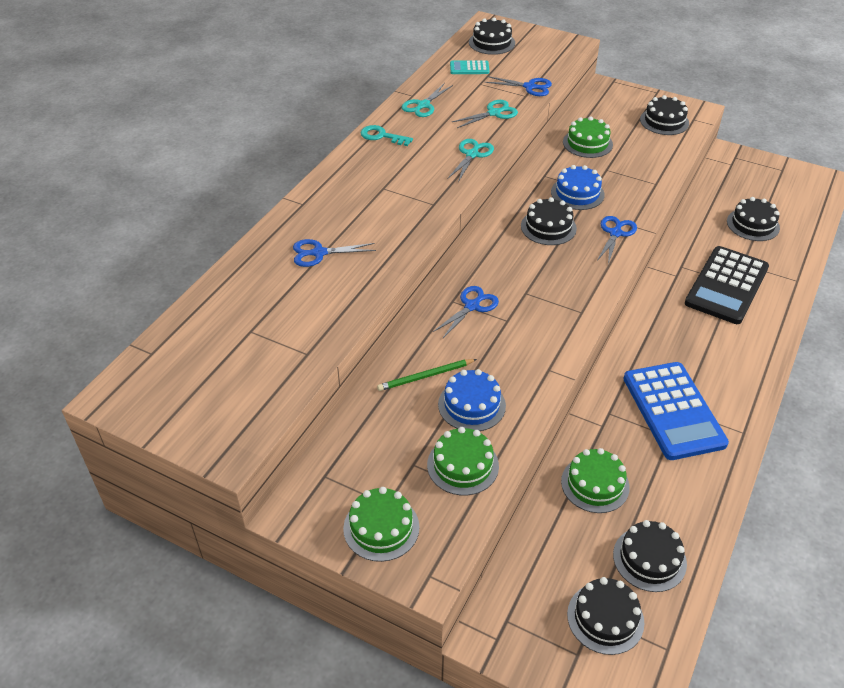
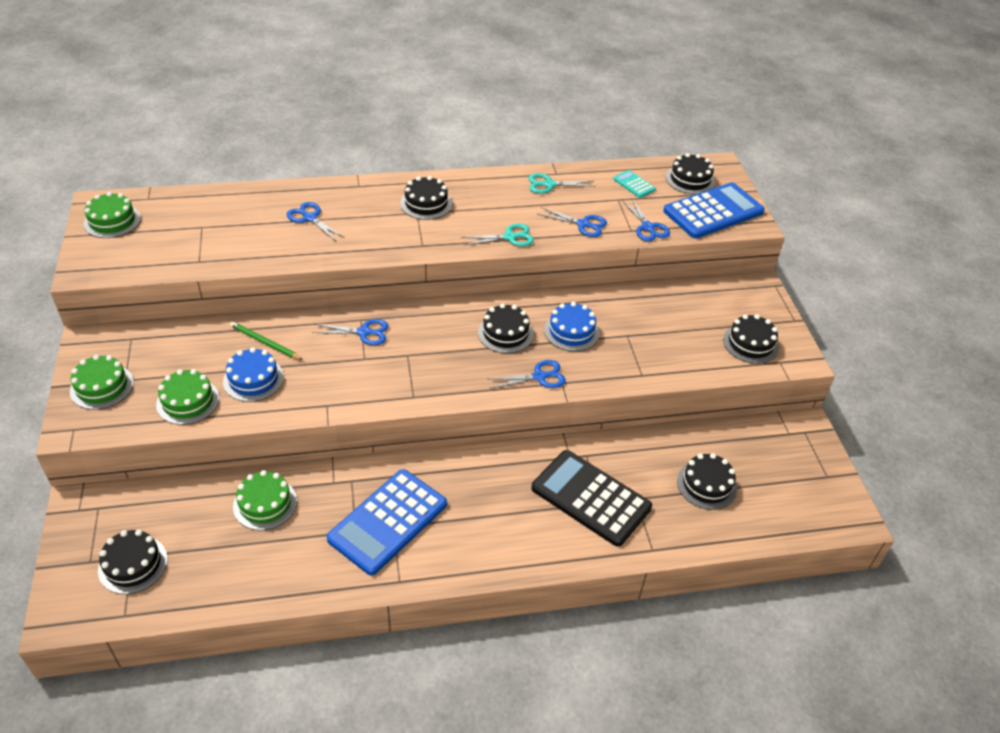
camera: 50 degrees right, 0 degrees up
(382, 136) = (482, 183): turquoise key -> none
(494, 113) = (583, 224): turquoise scissors -> blue scissors
(541, 52) = (713, 212): none -> blue calculator
(587, 143) = (653, 308): green cake -> green cake (112, 221)
(649, 559) = (208, 569): black cake -> black cake (426, 203)
(726, 285) = (591, 498): black calculator -> black calculator turned 45 degrees clockwise

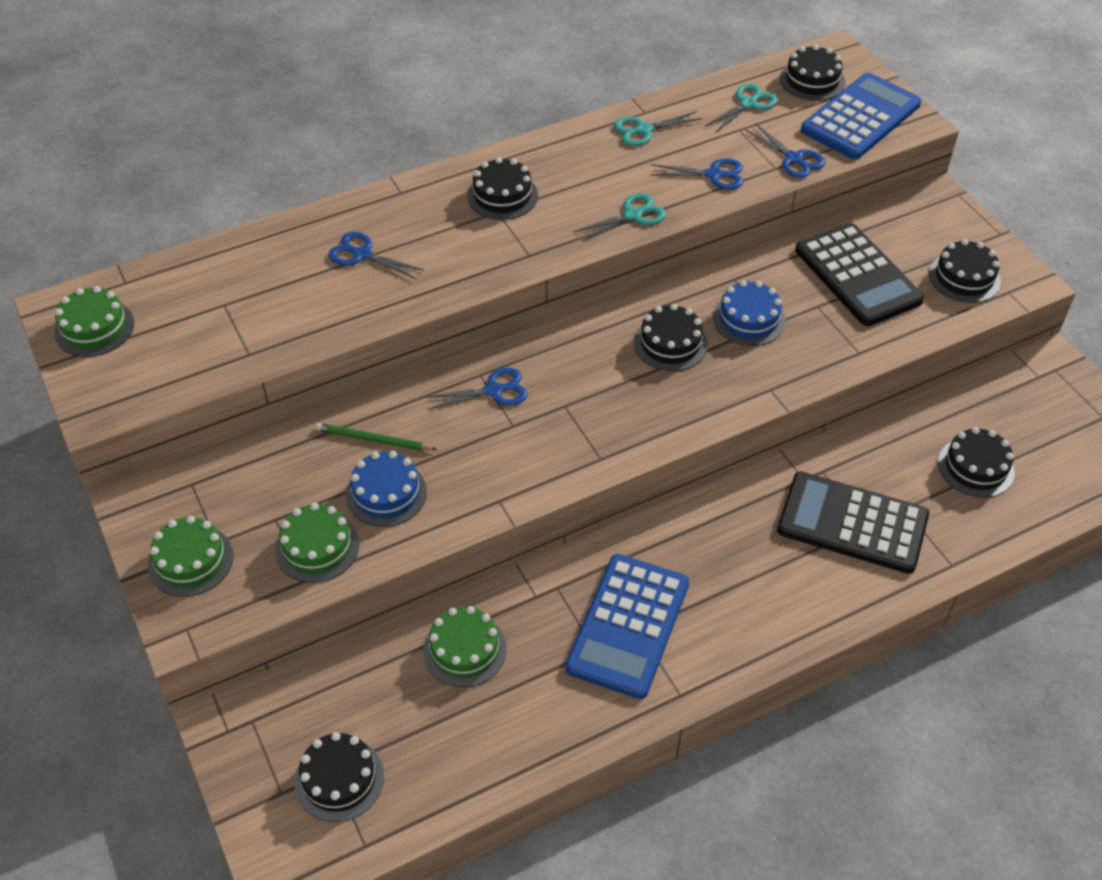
camera: 15 degrees left, 5 degrees up
(539, 377) = (740, 389): blue scissors -> none
(634, 184) = (748, 104): turquoise calculator -> turquoise scissors
(668, 322) = (857, 275): none -> black calculator

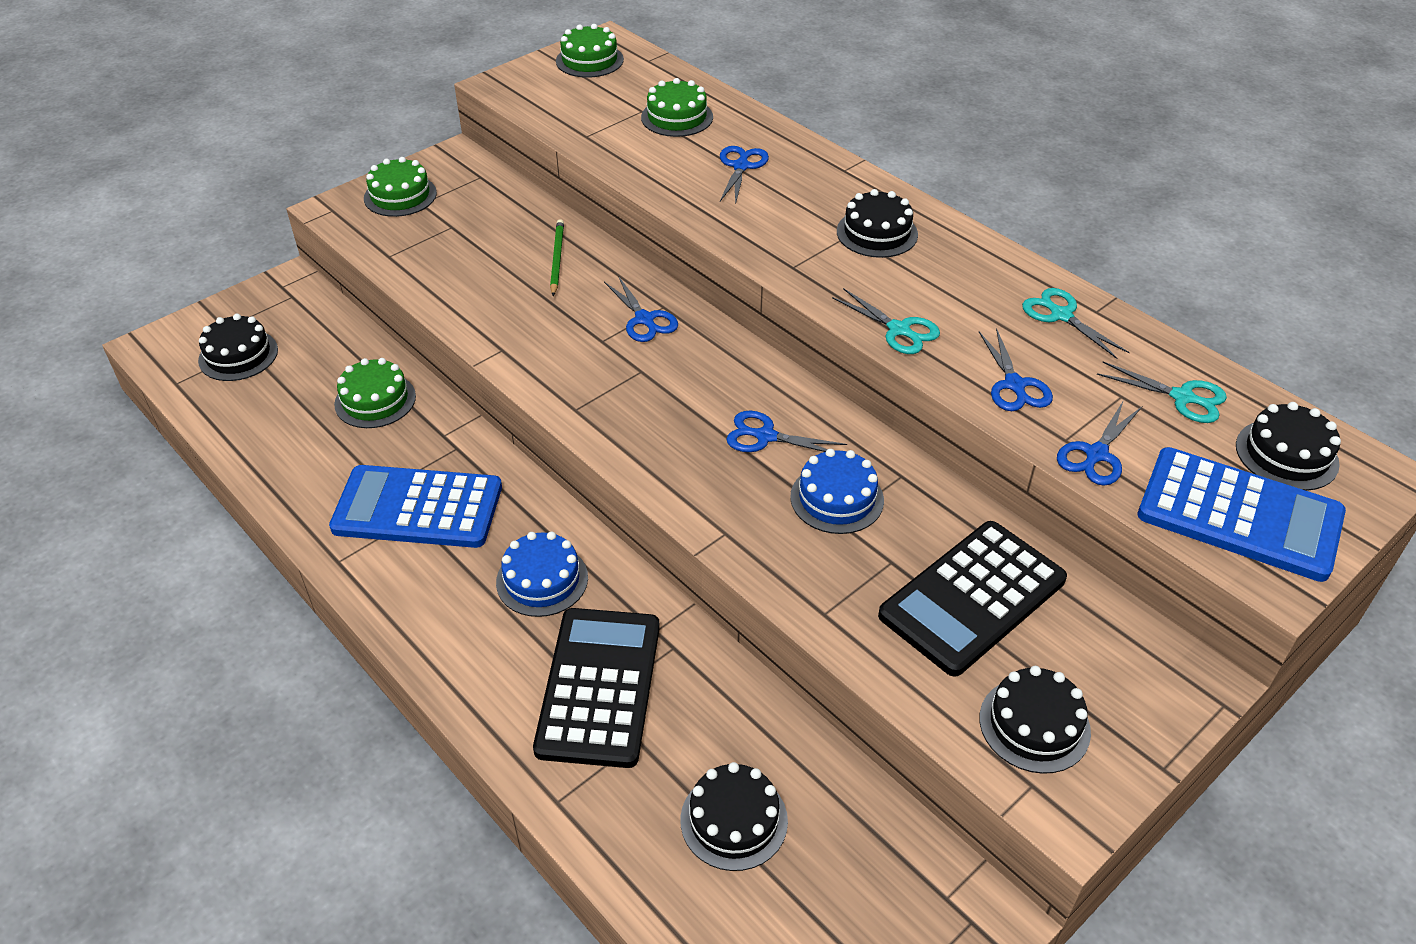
camera: 75 degrees right, 5 degrees down
(317, 547) = (425, 255): green cake -> green cake (677, 117)
(386, 493) = (494, 280): blue cake -> blue cake (542, 580)
(670, 343) = (765, 436): black cake -> blue scissors

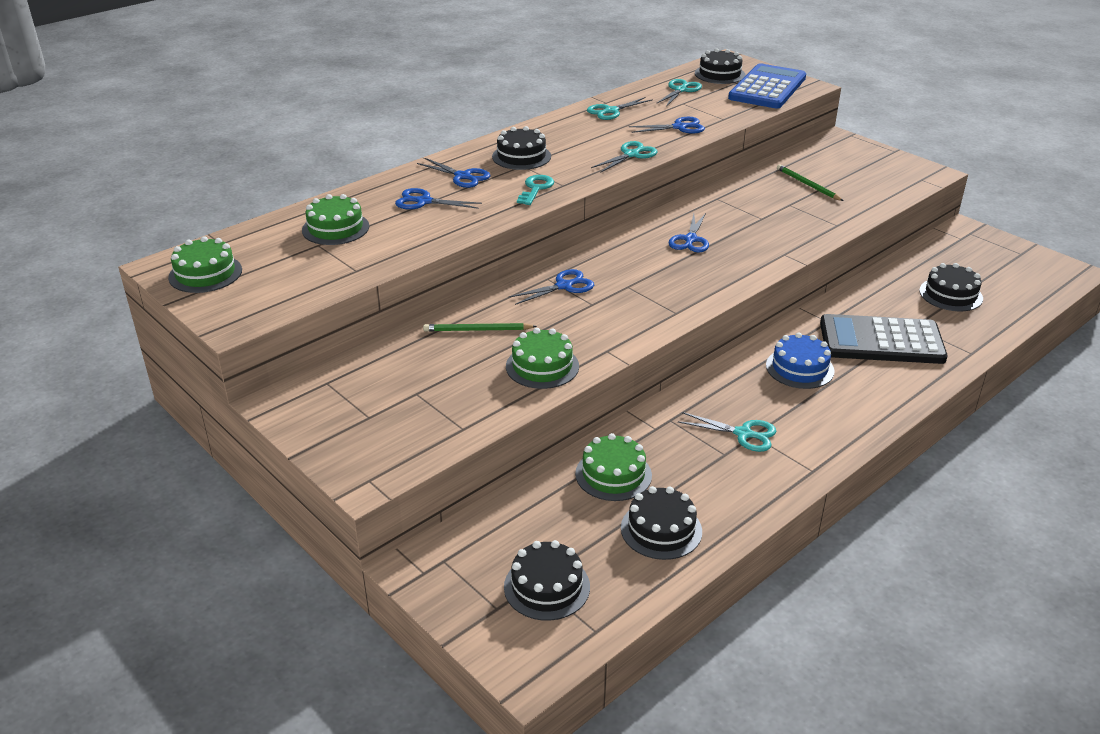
camera: 90 degrees left, 10 degrees down
(400, 195) = (350, 433): green cake -> green cake (542, 366)
(418, 508) = (743, 434): blue calculator -> turquoise scissors
(780, 245) = (536, 189): none -> turquoise key
(837, 498) = (742, 218): blue cake -> none
(972, 598) = (807, 185): black calculator -> green pencil
(1034, 725) = (885, 176): black cake -> black cake (661, 529)
(1096, 454) = (733, 113): blue scissors -> blue scissors (462, 176)

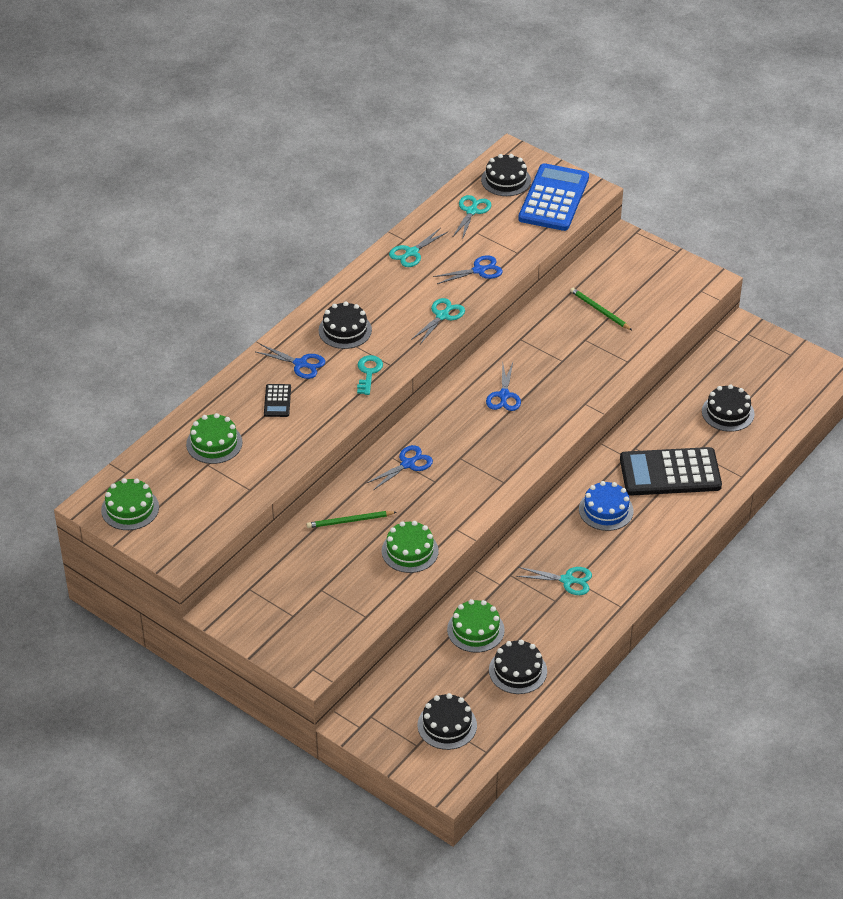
camera: 10 degrees left, 10 degrees up
(424, 201) = (277, 401): blue scissors -> black calculator

